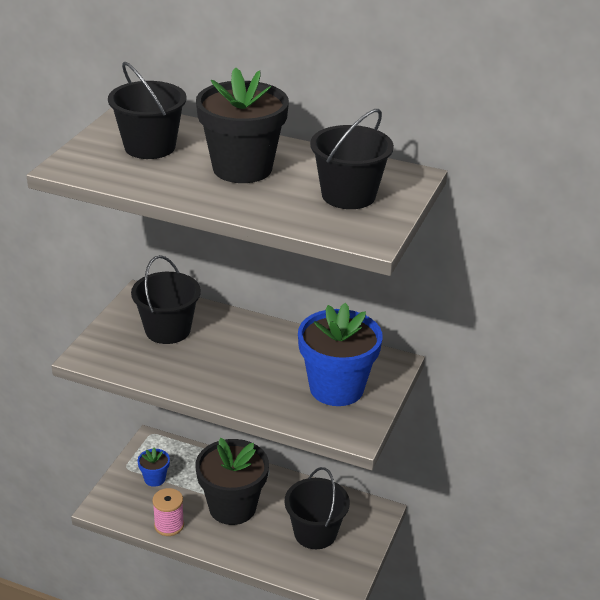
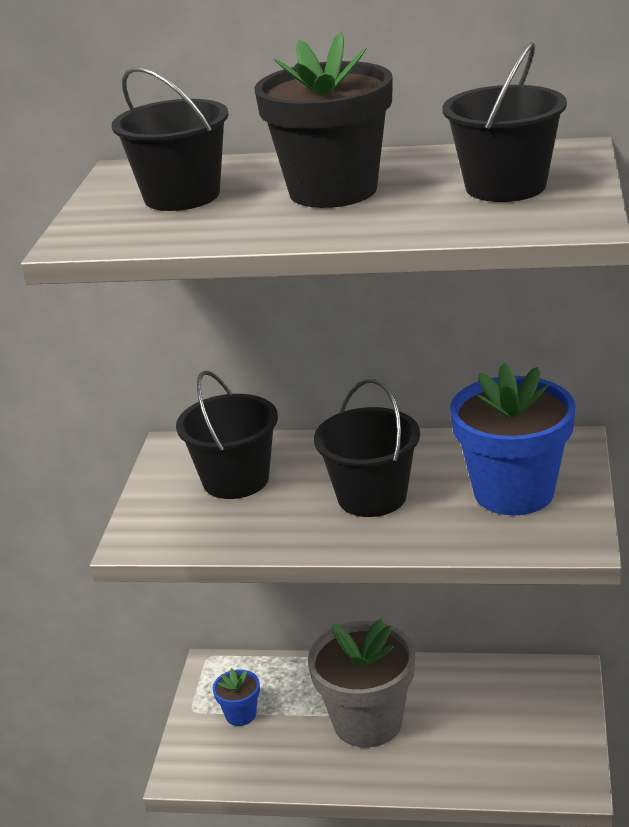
camera: 10 degrees left, 5 degrees down
(169, 525) = (290, 771): pink spool -> none
(232, 507) = (367, 722): black flower pot -> grey flower pot
(315, 533) = (498, 724): black bucket -> black bucket (372, 497)

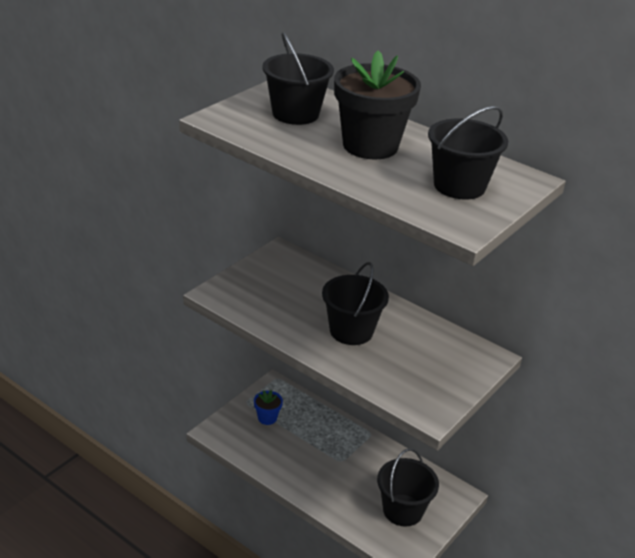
camera: 25 degrees right, 5 degrees up
(235, 480) = (293, 285): black bucket -> black bucket (403, 510)
(367, 722) = (327, 459): grey flower pot -> none
(513, 492) = (427, 368): blue flower pot -> none

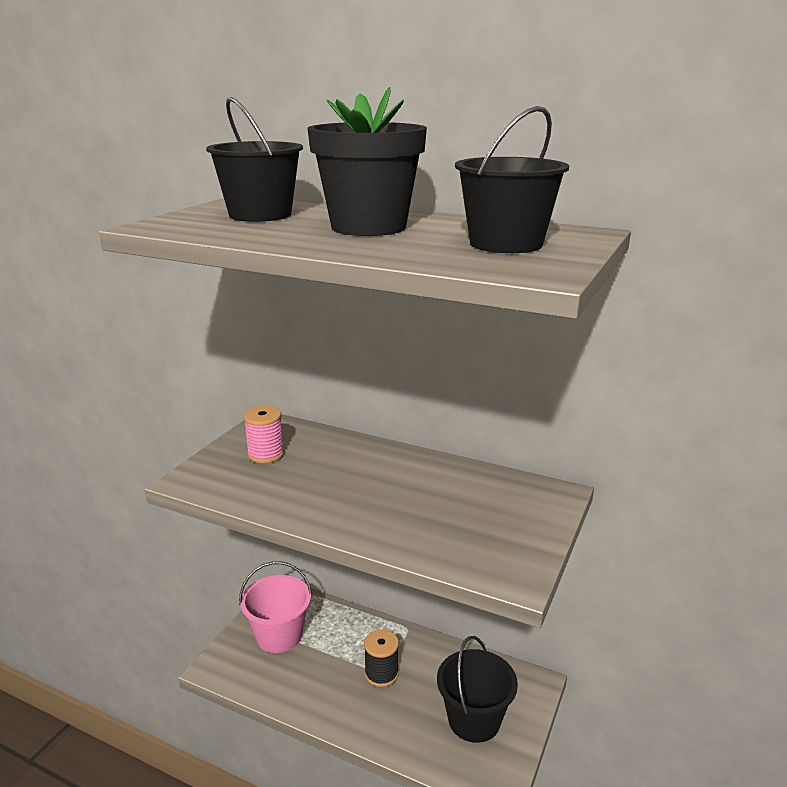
camera: 10 degrees left, 10 degrees down
(267, 418) = (279, 635): blue flower pot -> pink bucket
(276, 281) = (266, 454): none -> pink spool
(341, 463) = (381, 674): none -> black spool
(351, 331) = (375, 494): black bucket -> none

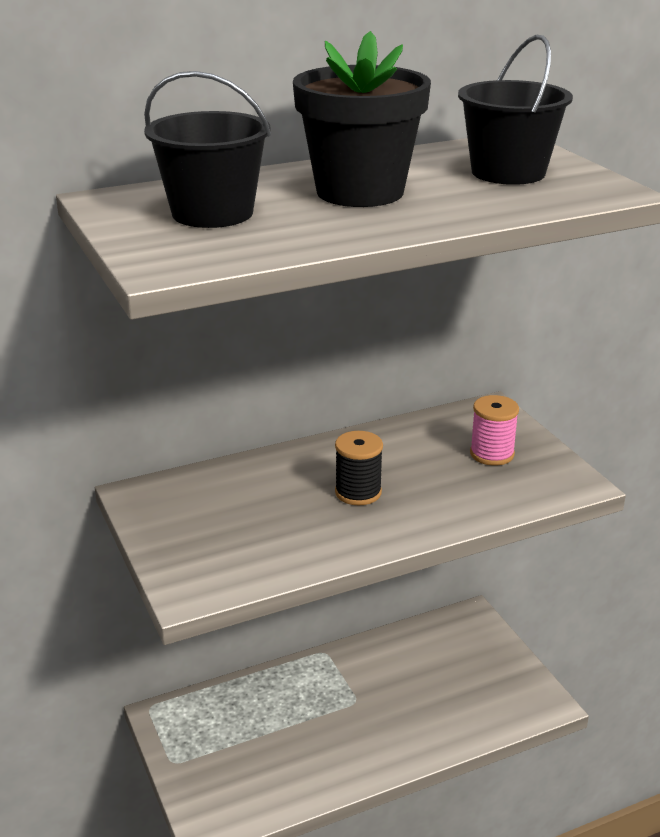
camera: 50 degrees left, 5 degrees up
(266, 454) = (209, 521): pink spool -> pink spool (492, 454)
(279, 635) = (223, 749): pink bucket -> none
(381, 674) = (360, 702): black spool -> black spool (358, 492)
(474, 720) = (472, 675): black bucket -> none

